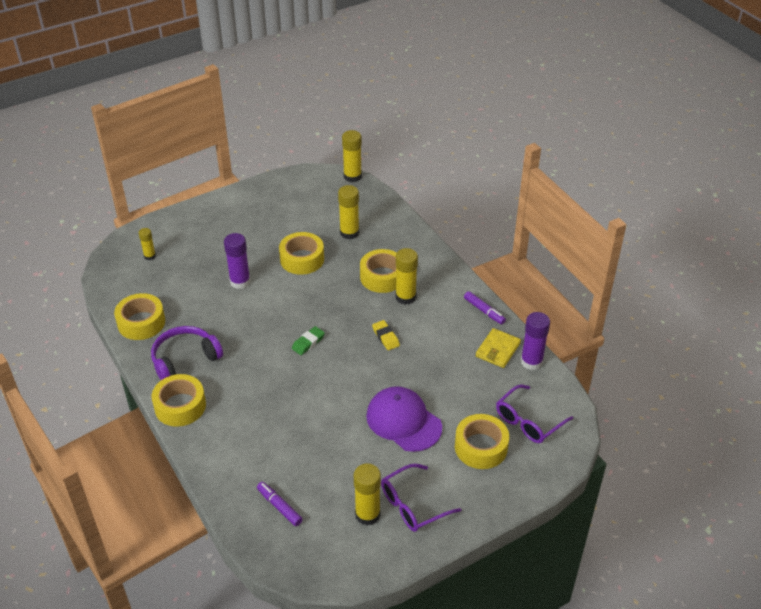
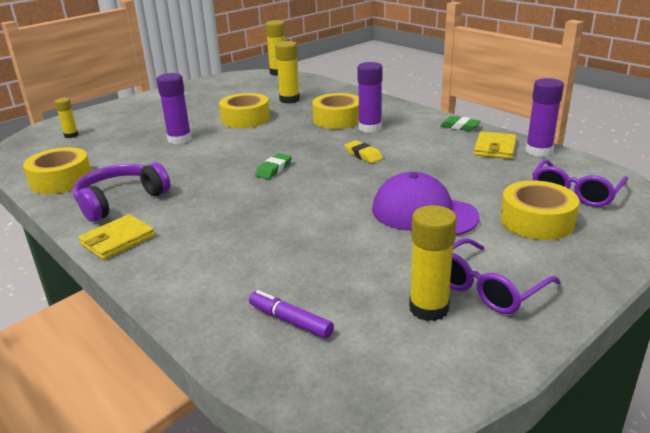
camera: 10 degrees left, 15 degrees down
(180, 406) = (118, 240): yellow tape -> yellow wallet
(405, 297) = (370, 128): yellow glue stick -> purple glue stick
(484, 311) = (460, 127): purple marker -> green eraser

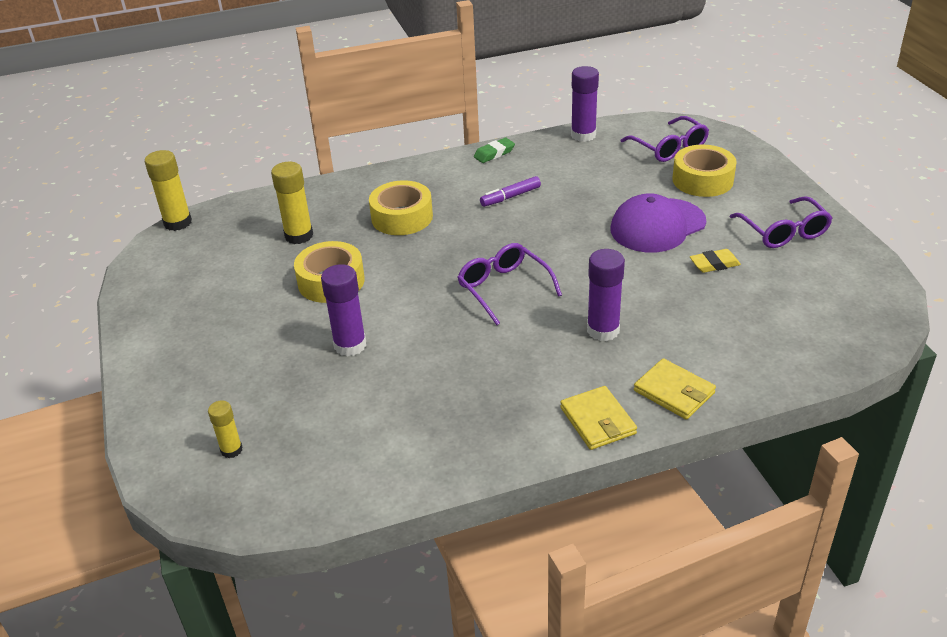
camera: 65 degrees left, 10 degrees up
(61, 180) = (397, 463): yellow tape -> none
(120, 200) = (500, 412): purple headphones -> none
(274, 169) = (503, 288): green eraser -> purple glasses
(290, 321) = (788, 332): purple marker -> purple marker (510, 197)
(363, 155) = (514, 225): yellow eraser -> yellow eraser (714, 264)
(370, 128) = (447, 203): purple glue stick -> purple glue stick (603, 330)
(428, 308) = (798, 264): yellow glue stick -> none
(495, 148) = (559, 152): yellow wallet -> yellow wallet (674, 392)

